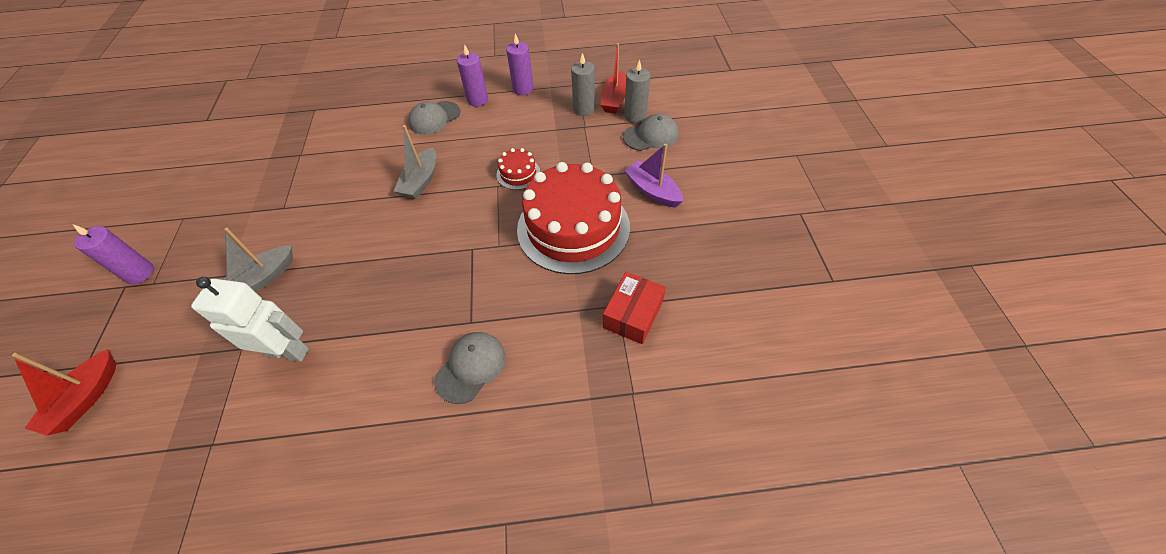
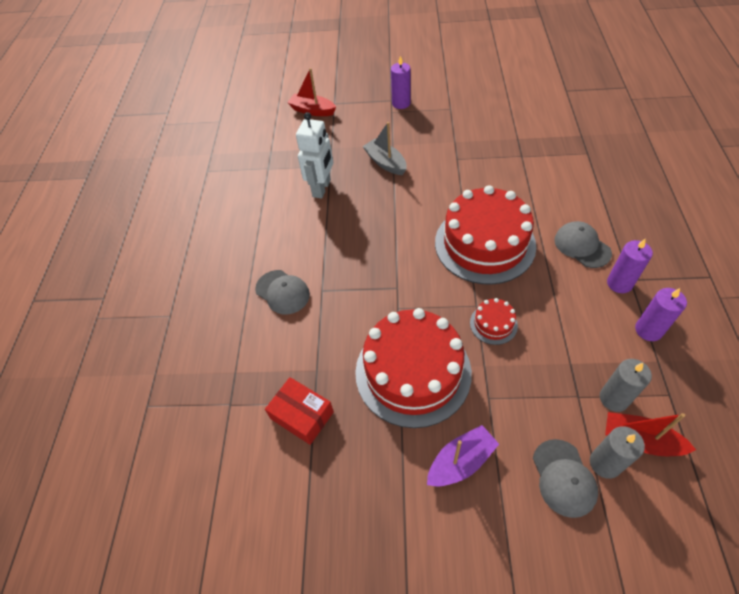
camera: 100 degrees right, 0 degrees up
(421, 181) = (484, 244): grey boat -> red cake

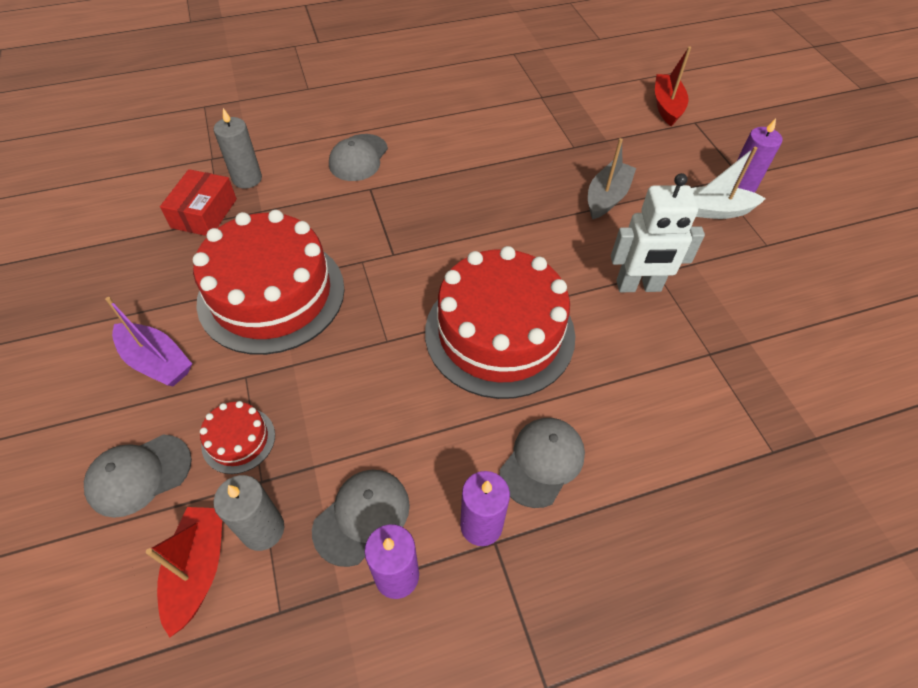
camera: 65 degrees right, 0 degrees up
(322, 188) = (530, 149): white robot -> white robot (638, 286)
(416, 120) = (714, 210): none -> white boat
(493, 324) = (360, 365): red cake -> red cake (238, 440)
(605, 463) = (161, 524): grey candle -> grey candle (247, 179)
(609, 341) = (362, 517): none -> grey cap

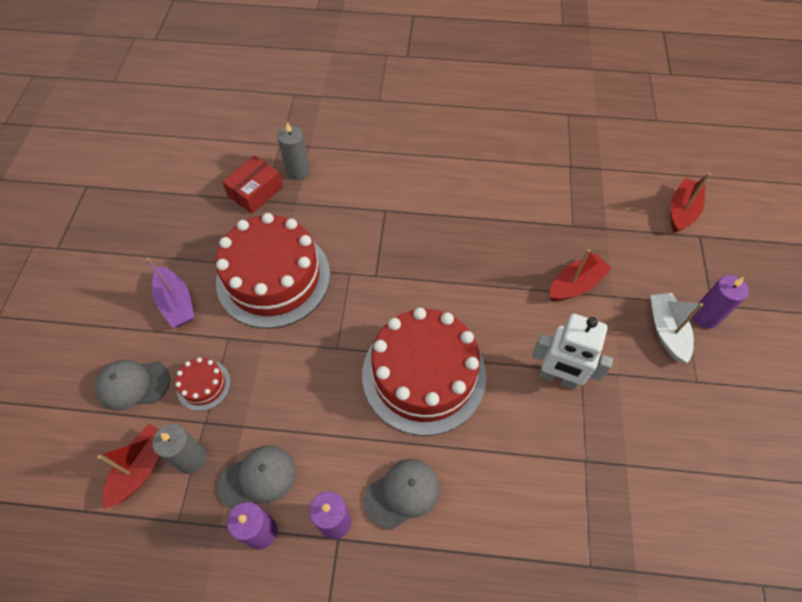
camera: 25 degrees right, 5 degrees up
(358, 158) = (389, 179): grey cap -> none
(607, 197) = (576, 284): grey boat -> red boat
(714, 210) = (666, 331): white boat -> white boat turned 60 degrees clockwise

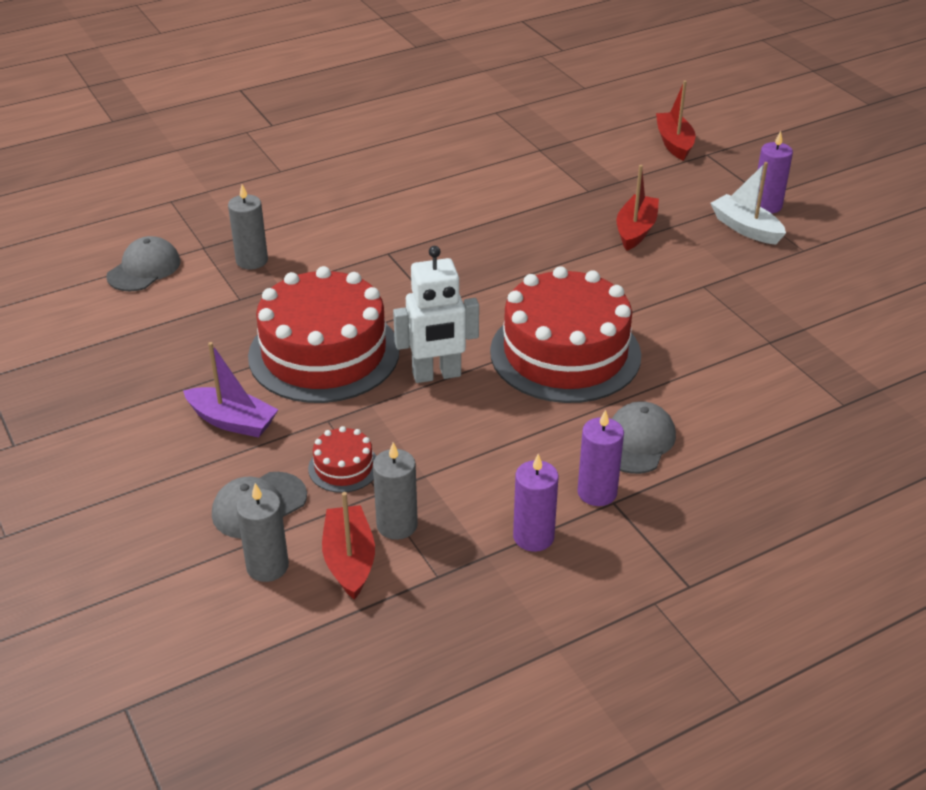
camera: 35 degrees left, 20 degrees down
(96, 439) = (267, 566): none -> grey candle
(255, 191) = (220, 296): red box -> none
(258, 478) = (485, 503): grey cap -> grey cap (144, 269)
(558, 377) = (688, 299): white robot -> white robot (436, 375)

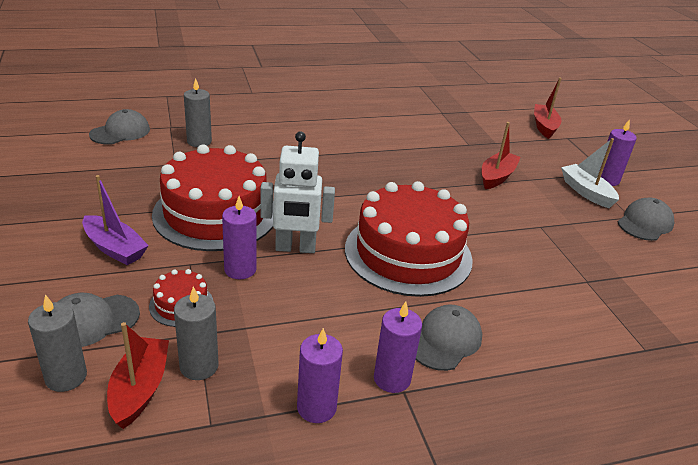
camera: 10 degrees right, 5 degrees down
(387, 414) = (240, 269): none -> purple candle
(820, 255) = (645, 223): none -> grey cap

